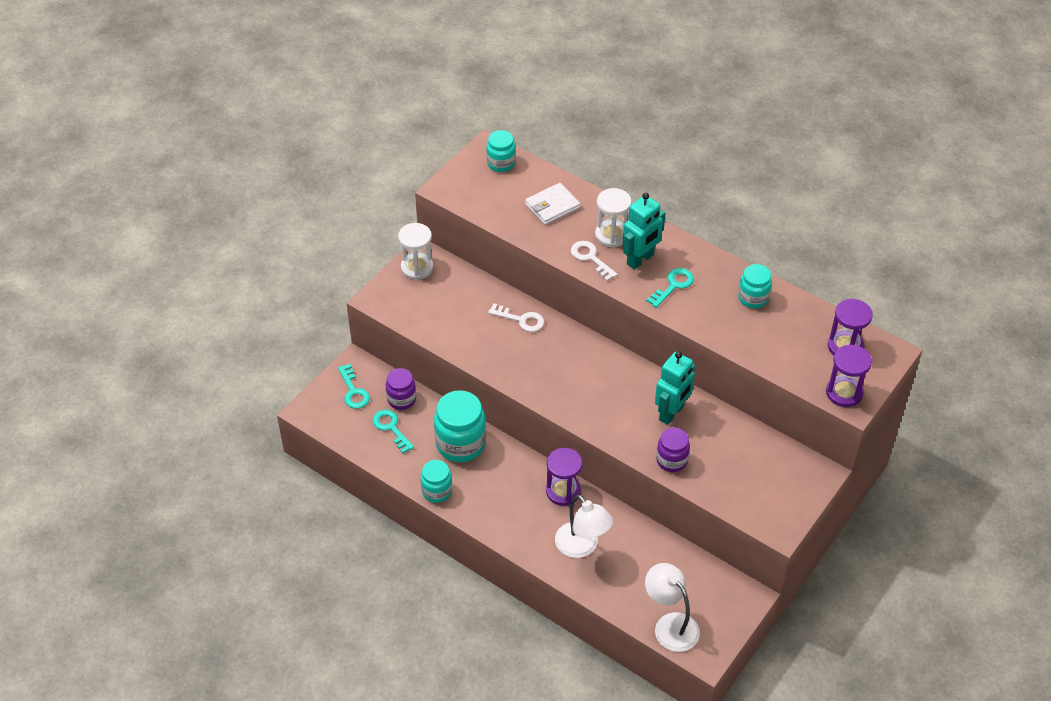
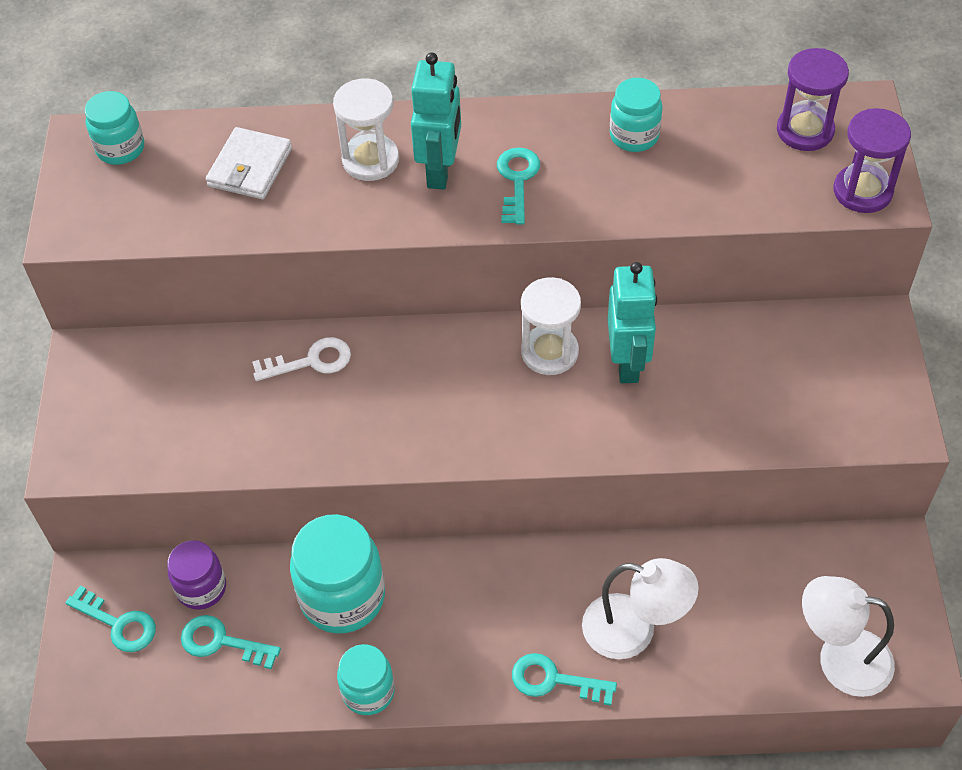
camera: 35 degrees left, 5 degrees up
(417, 268) = (92, 378): white hourglass -> white hourglass (549, 352)
(524, 542) = (554, 680): none -> turquoise key
(563, 491) = (540, 568): purple hourglass -> none
(590, 258) = (370, 209): white key -> none
(671, 460) = (688, 429): purple jar -> none

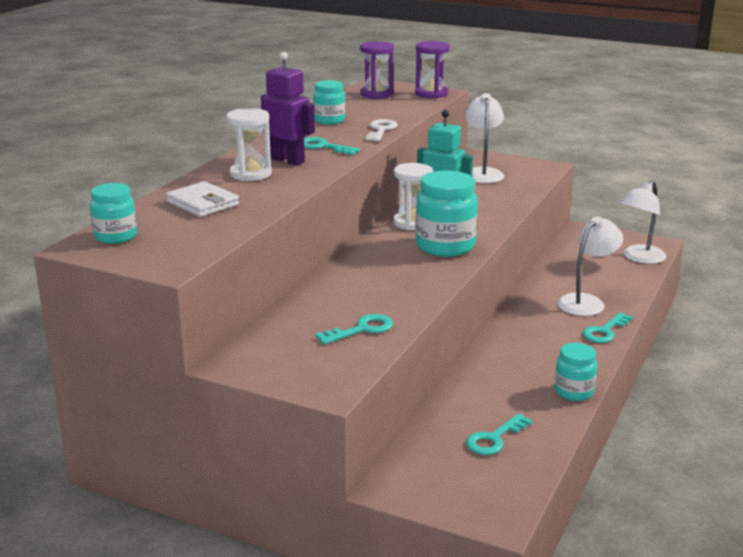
camera: 65 degrees left, 30 degrees down
(118, 624) = (443, 481): turquoise key -> turquoise key (361, 329)
(201, 588) = (440, 437): purple jar -> none
(311, 361) = (338, 286): white key -> white key (381, 130)
(342, 597) = (493, 384): turquoise jar -> turquoise jar (445, 246)
(440, 171) = (288, 160): turquoise robot -> purple robot
(804, 358) = (482, 173): none -> white lamp

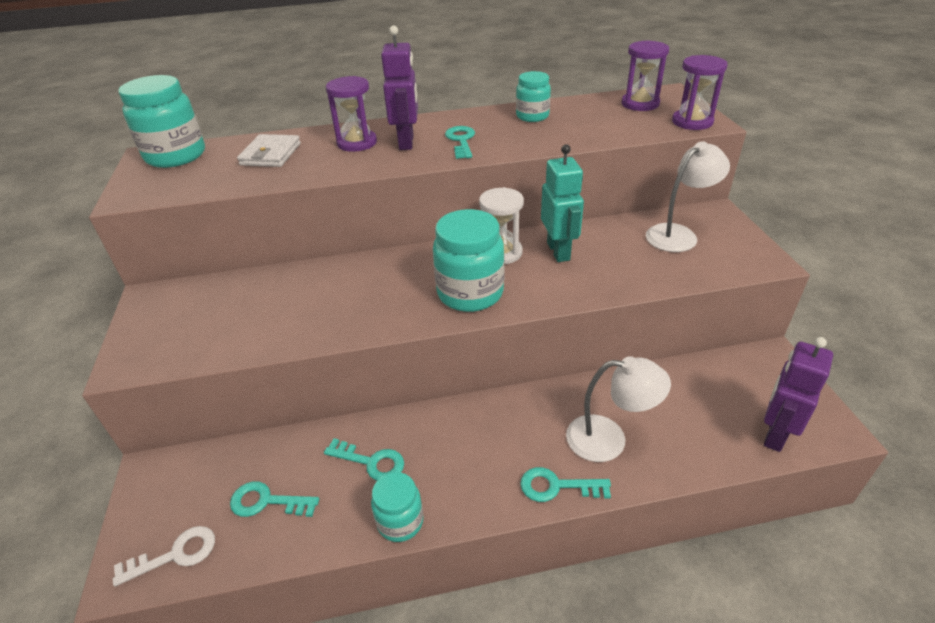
camera: 55 degrees right, 15 degrees up
(115, 236) = (176, 156): turquoise jar -> turquoise jar, size x1.68
(250, 174) = (357, 143): white hourglass -> purple hourglass
(361, 329) = (251, 328): turquoise key -> turquoise key (371, 462)
(381, 130) = (545, 143): white key -> white key (175, 554)
(639, 258) = (774, 434): white lamp -> purple robot

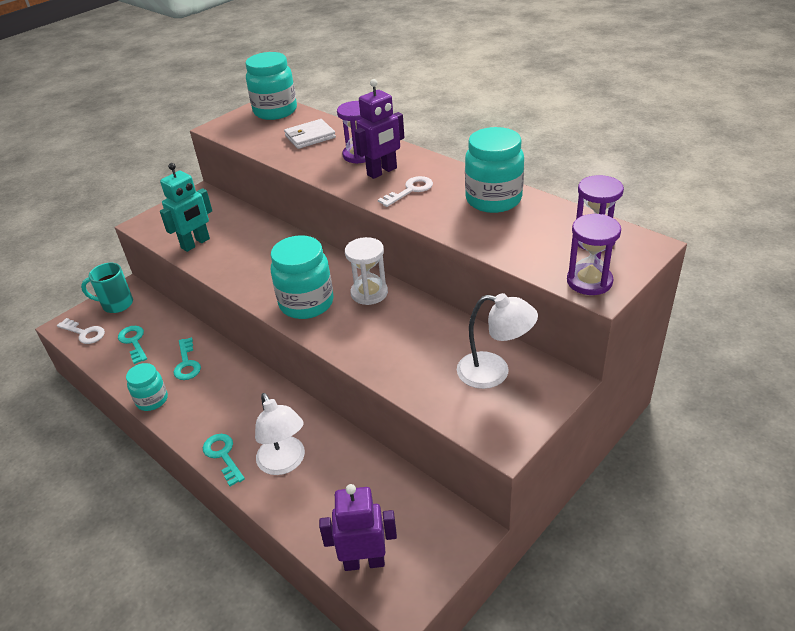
camera: 55 degrees right, 0 degrees up
(164, 494) = (116, 304): none -> turquoise mug
(461, 141) = (410, 190): turquoise key -> white key
(532, 116) = (493, 200): turquoise jar -> turquoise jar, size x1.68
(558, 251) = (398, 319): turquoise robot -> turquoise robot (196, 243)

